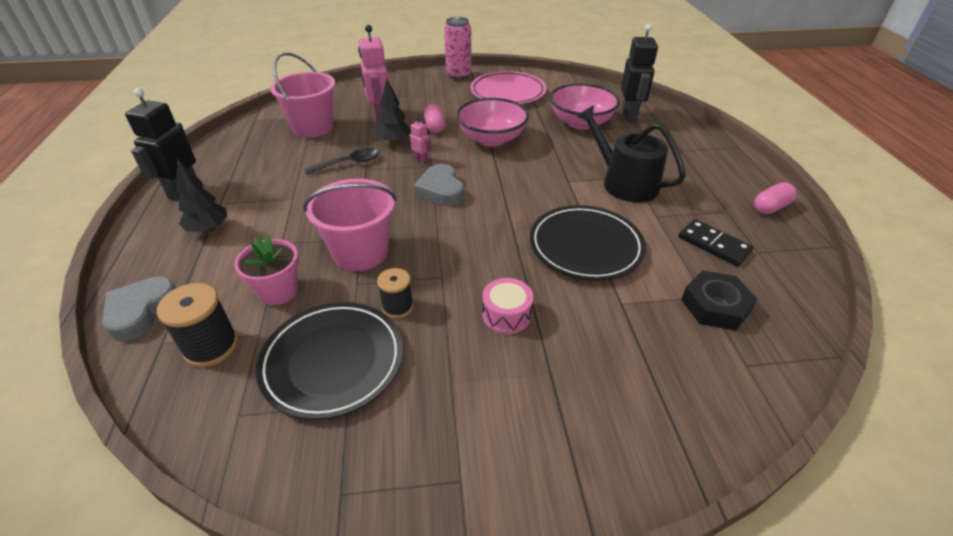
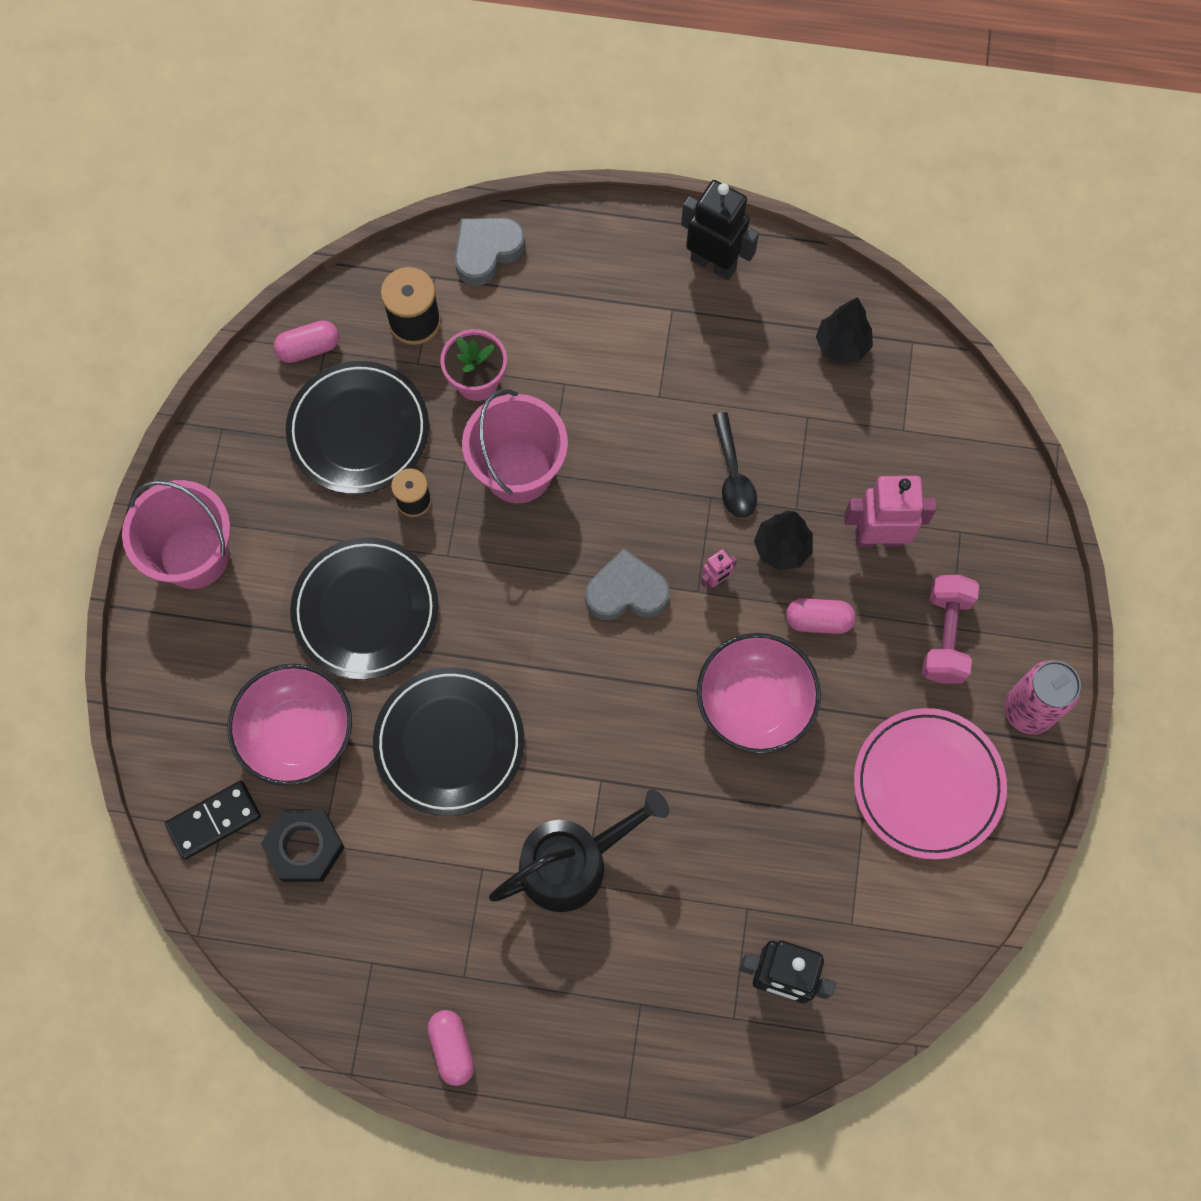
camera: 105 degrees right, 30 degrees up
(141, 311) = (486, 251): grey heart -> grey heart turned 75 degrees counterclockwise
(209, 229) = (615, 301): black tree -> black tree (842, 345)
(235, 430) = (309, 348): none -> pink capsule
(313, 127) = (862, 429): pink bucket -> pink bucket (194, 556)
(429, 95) = (945, 636): none -> pink dumbbell
(506, 315) = (366, 610): pink drum -> black plate
(580, 122) = (775, 875): pink bowl -> pink bowl (297, 734)
(714, 245) = (402, 911): black domino -> black domino (214, 821)

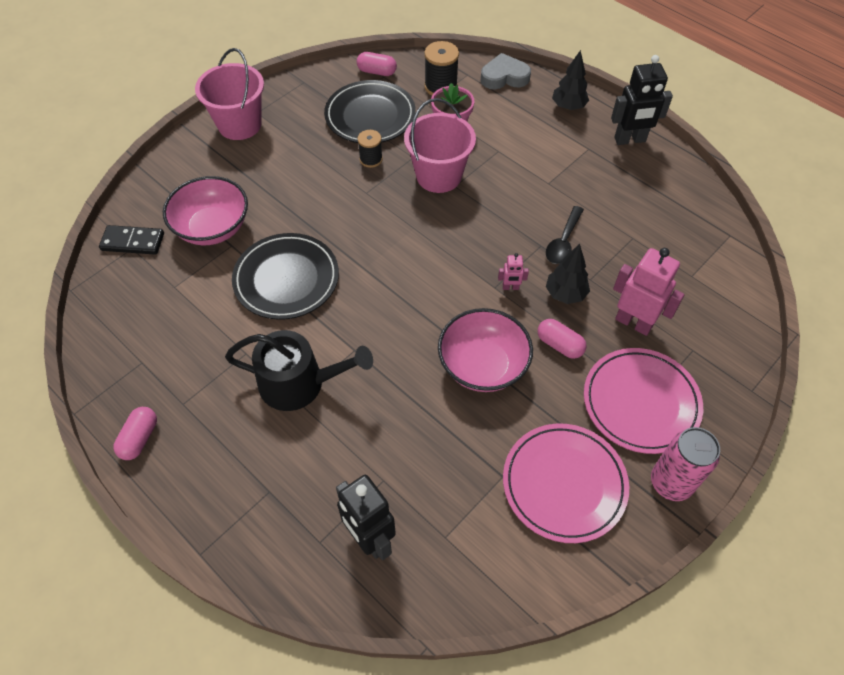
camera: 35 degrees right, 15 degrees down
(304, 847) = (164, 282): black nut -> none
(366, 610) = (300, 193): black plate -> none
(626, 591) = (451, 263): grey heart -> none
(713, 263) = (630, 140): black robot -> black robot turned 105 degrees clockwise
(842, 345) = (681, 214): black tree -> black tree (568, 107)
(945, 636) = (640, 402): pink dumbbell -> pink plate

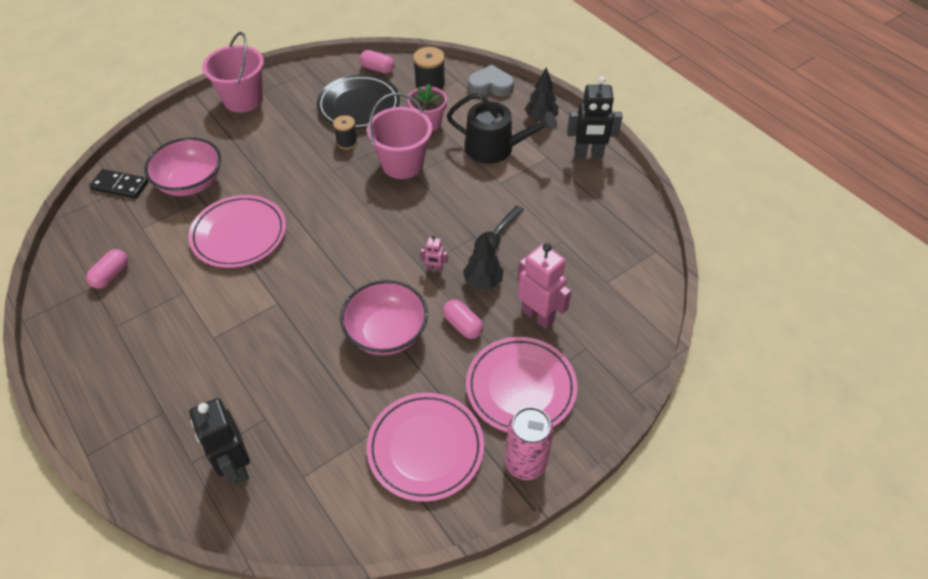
camera: 10 degrees right, 5 degrees down
(140, 438) = (69, 350): pink capsule -> pink capsule (111, 275)
(286, 279) = (239, 234): black plate -> pink plate
(300, 383) = (220, 324): black watering can -> black watering can (495, 148)

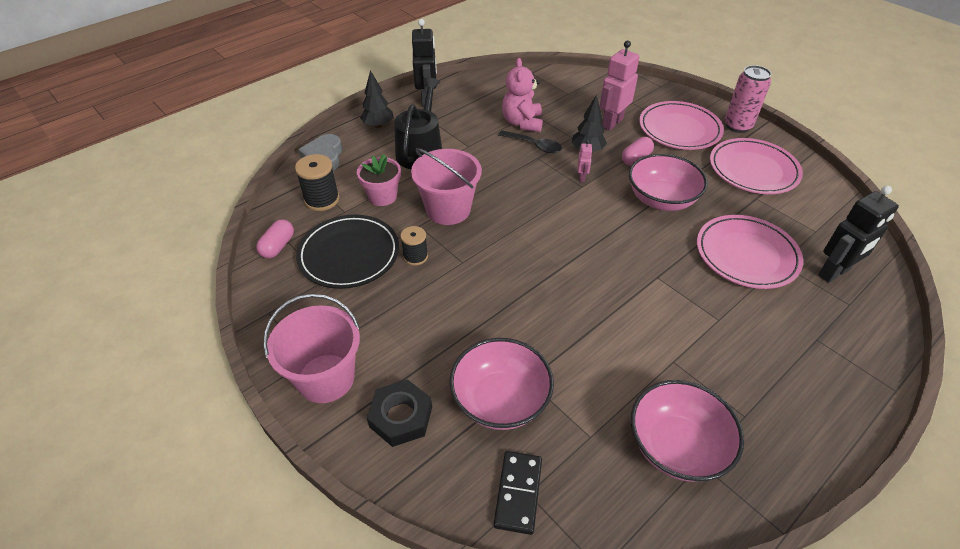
camera: 95 degrees left, 5 degrees down
(111, 275) = (676, 446): pink capsule -> pink bowl
(199, 134) = (401, 417): none -> black nut
(239, 234) = (576, 328): pink plate -> pink plate (746, 255)
(541, 230) = (522, 123): none -> pink teddy bear

